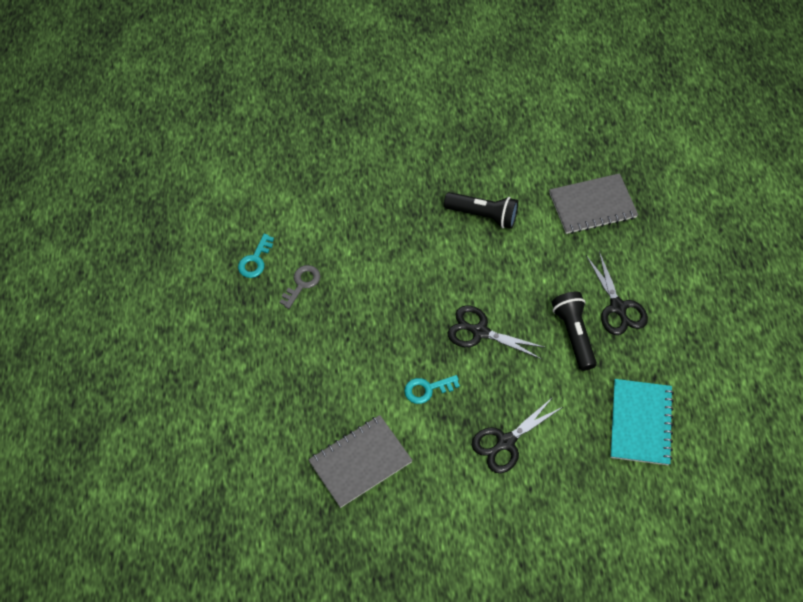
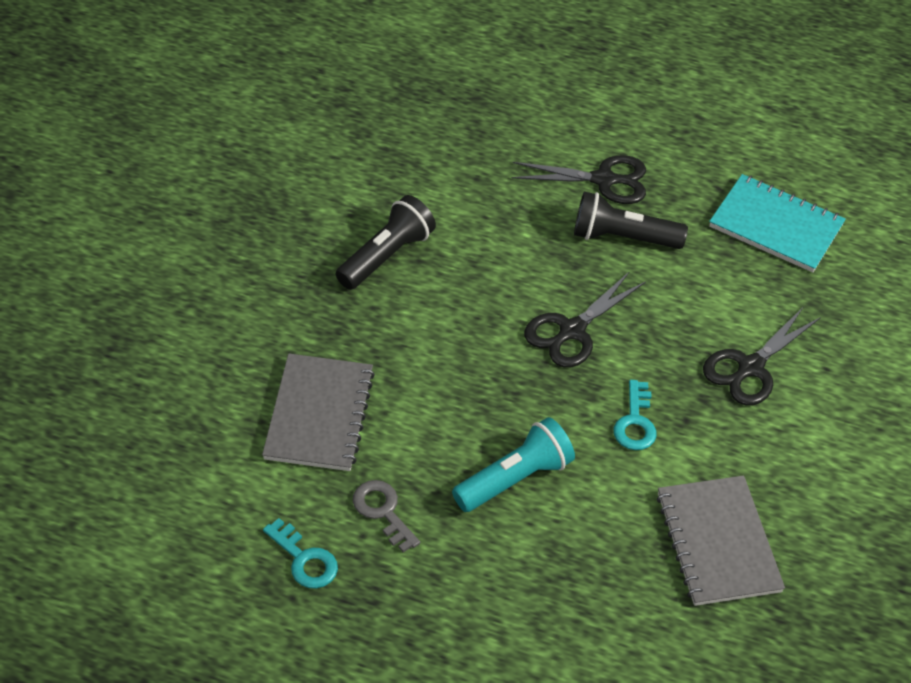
camera: 70 degrees left, 10 degrees down
(354, 339) = (514, 478): none -> turquoise flashlight
(506, 442) = (750, 367): black scissors -> black scissors turned 60 degrees clockwise
(592, 205) = (437, 142): grey notebook -> grey notebook (319, 415)

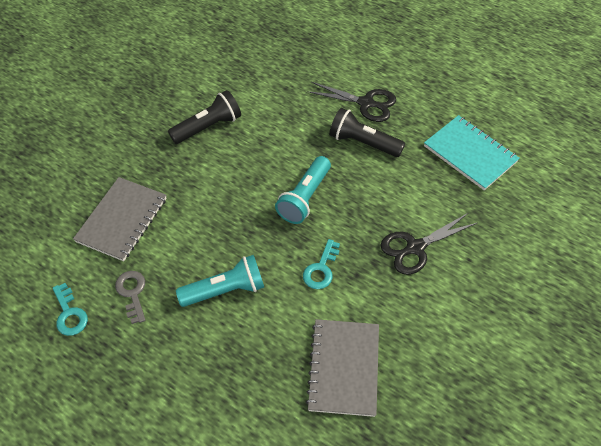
camera: 20 degrees right, 5 degrees up
(572, 330) = (305, 198): black scissors -> turquoise flashlight

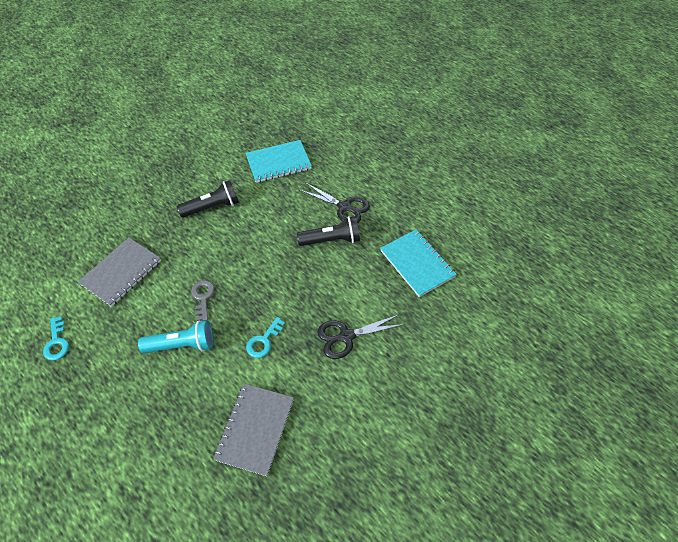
camera: 10 degrees right, 0 degrees up
(132, 293) = (109, 334): grey key -> grey key (203, 297)
(271, 64) = (278, 163): none -> turquoise notebook
(305, 198) = (270, 278): turquoise flashlight -> none
(363, 143) = (331, 240): black flashlight -> black flashlight turned 135 degrees clockwise

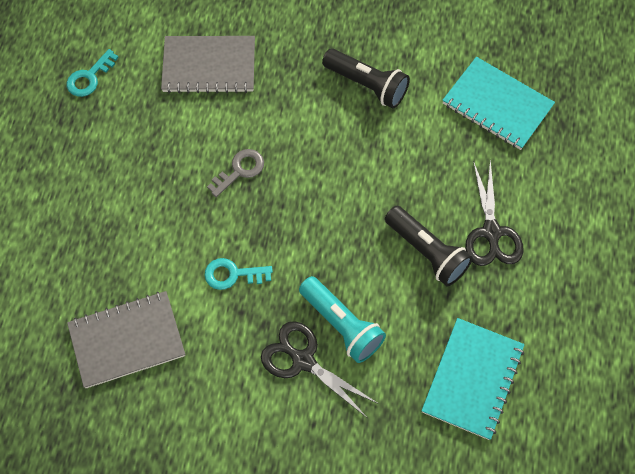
camera: 55 degrees right, 10 degrees up
(182, 345) = (169, 195): turquoise flashlight -> turquoise flashlight (341, 325)

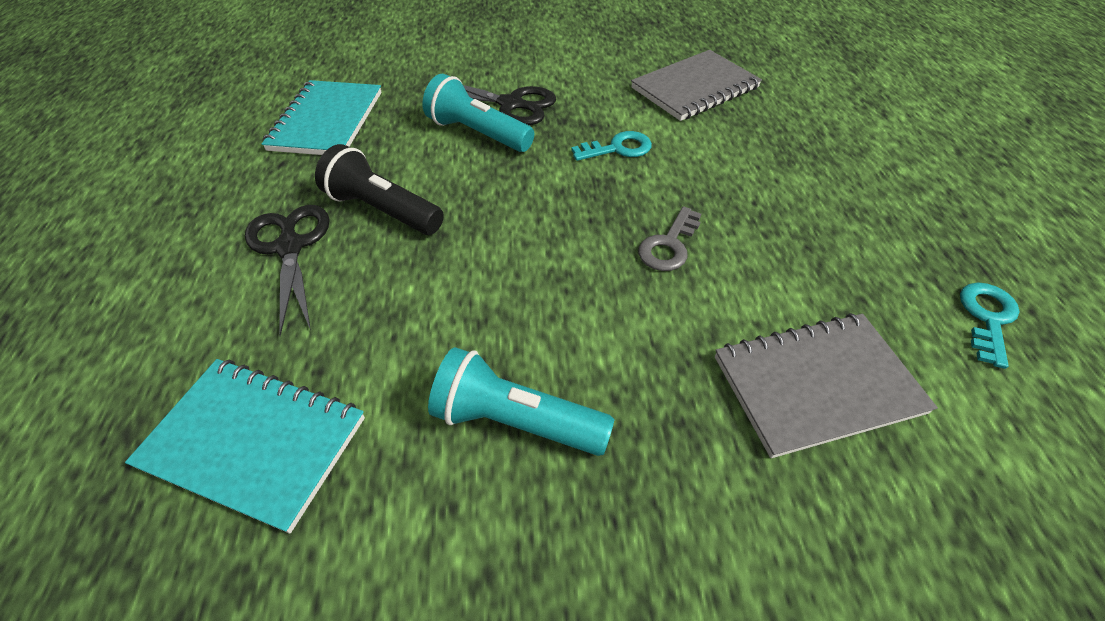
camera: 165 degrees right, 15 degrees down
(367, 85) = (516, 421): black flashlight -> turquoise flashlight

